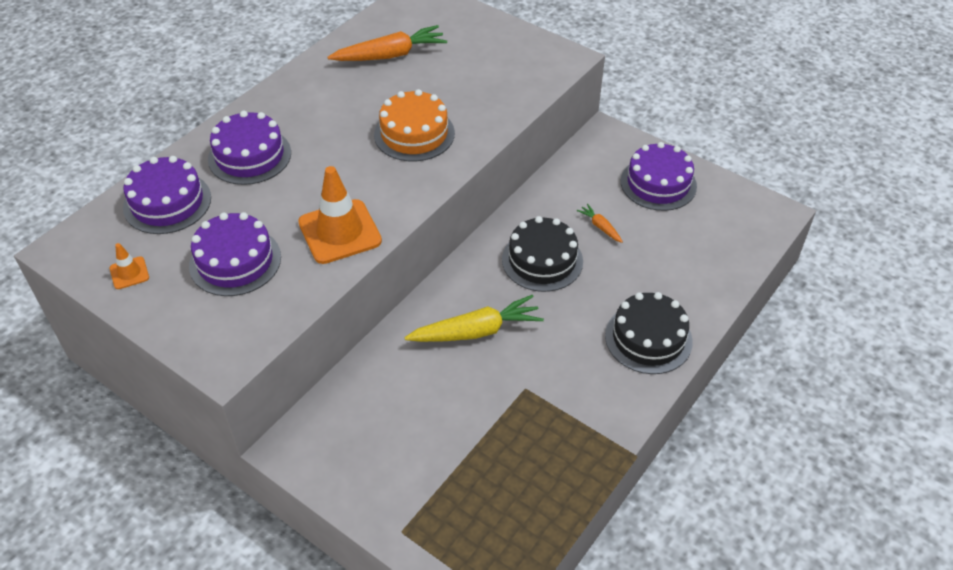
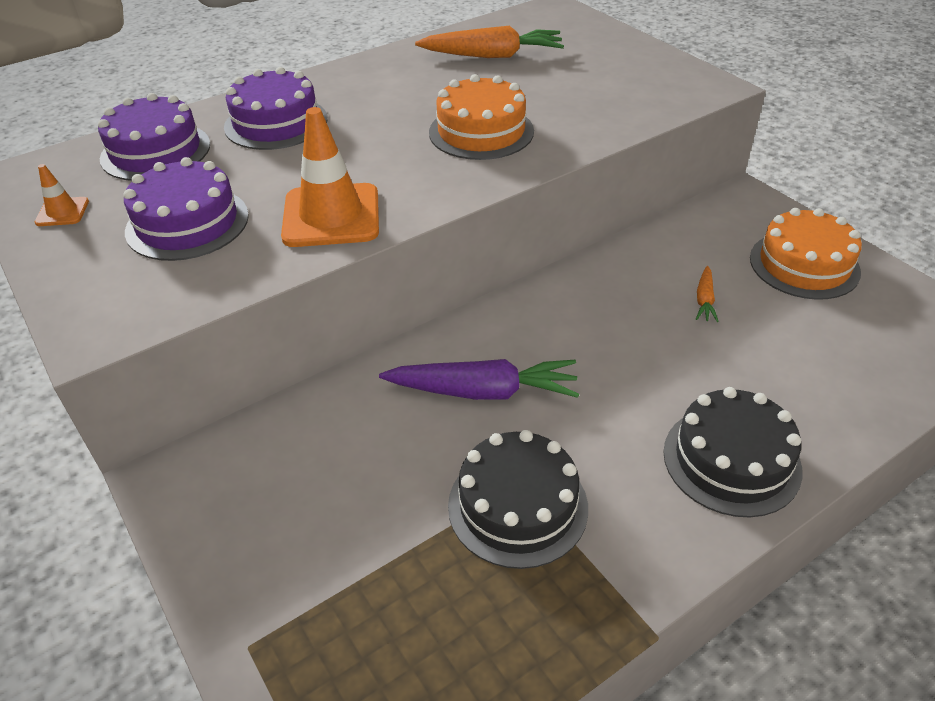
camera: 20 degrees right, 5 degrees down
(476, 331) = (484, 391): yellow carrot -> purple carrot
(542, 260) = (609, 324): black cake -> black cake (517, 506)
(600, 227) = (704, 300): orange carrot -> orange carrot turned 150 degrees counterclockwise
(658, 183) = (804, 265): purple cake -> orange cake

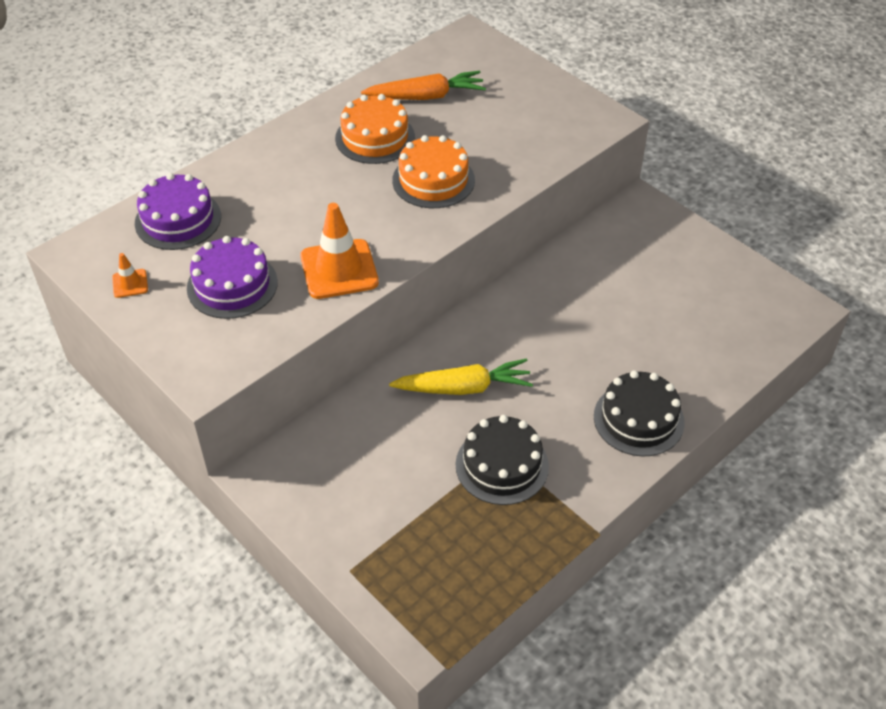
camera: 10 degrees left, 5 degrees up
(276, 123) = (266, 183): purple cake -> none
(484, 391) = (464, 387): purple carrot -> yellow carrot
(704, 300) = (614, 299): orange carrot -> none
(804, 265) = (686, 262): orange cake -> orange cake (375, 137)

